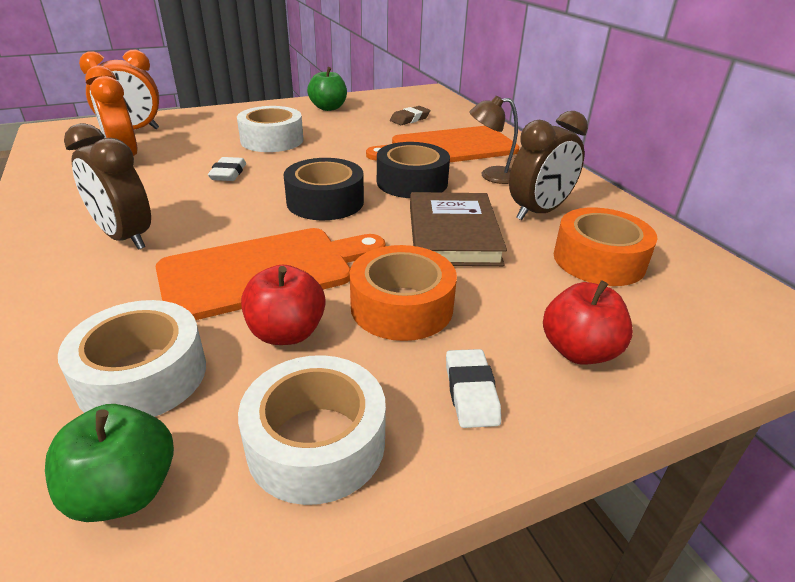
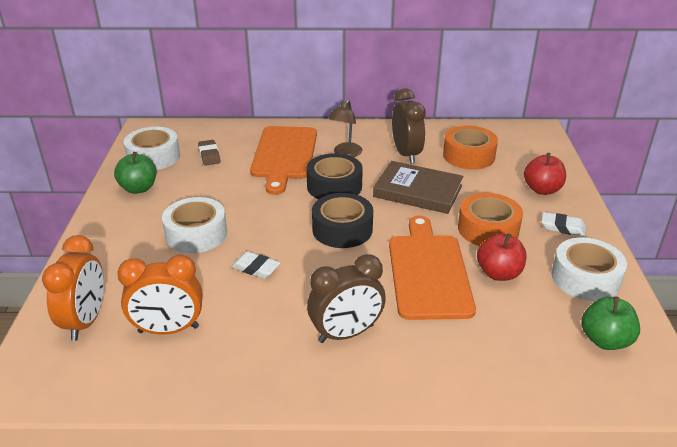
camera: 65 degrees left, 0 degrees up
(142, 375) = (521, 331): white tape -> white tape (154, 157)

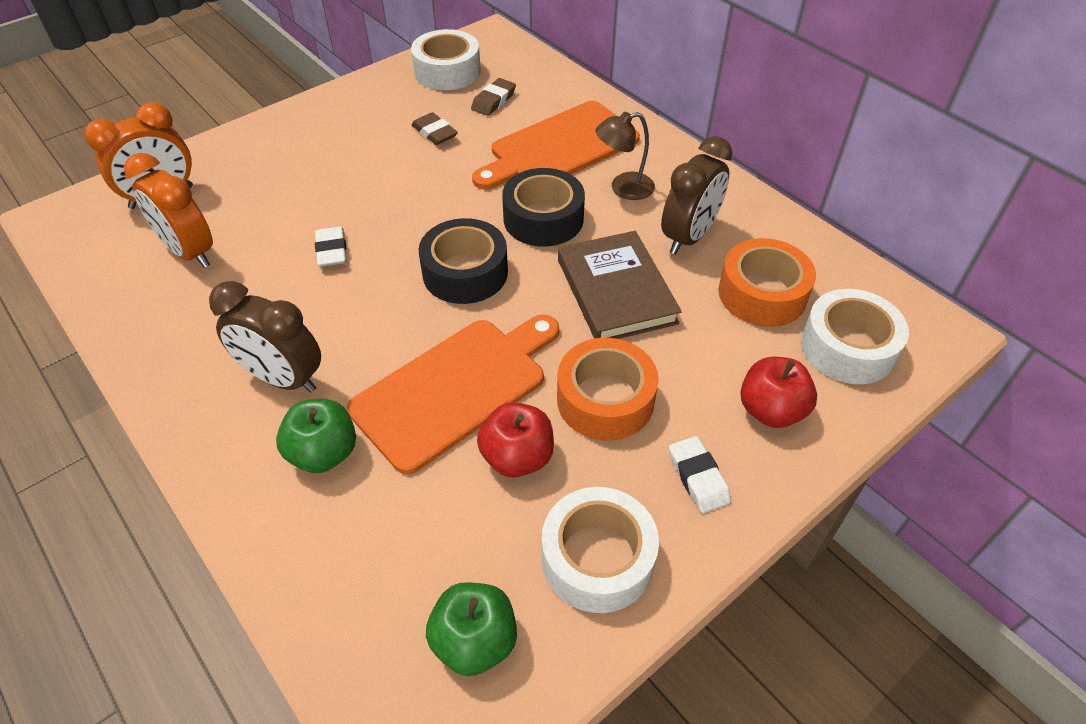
camera: 50 degrees right, 15 degrees up
(138, 188) = (383, 98): green apple -> green apple (323, 453)
(196, 234) = (348, 178): white tape -> white tape (847, 347)
(205, 186) = (434, 133): none -> brown eraser

